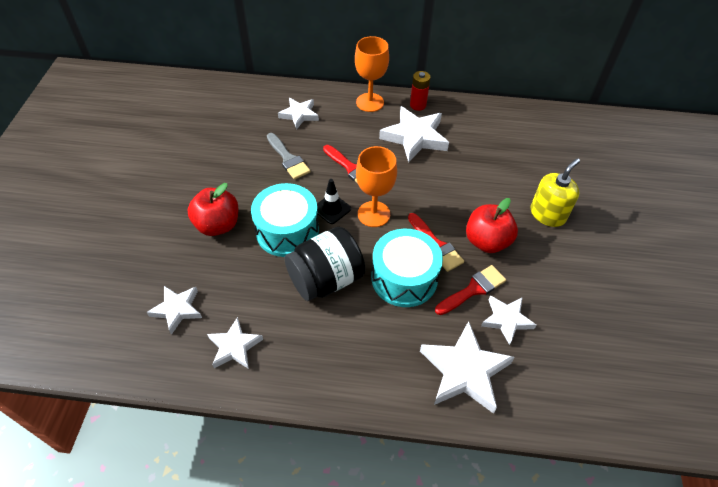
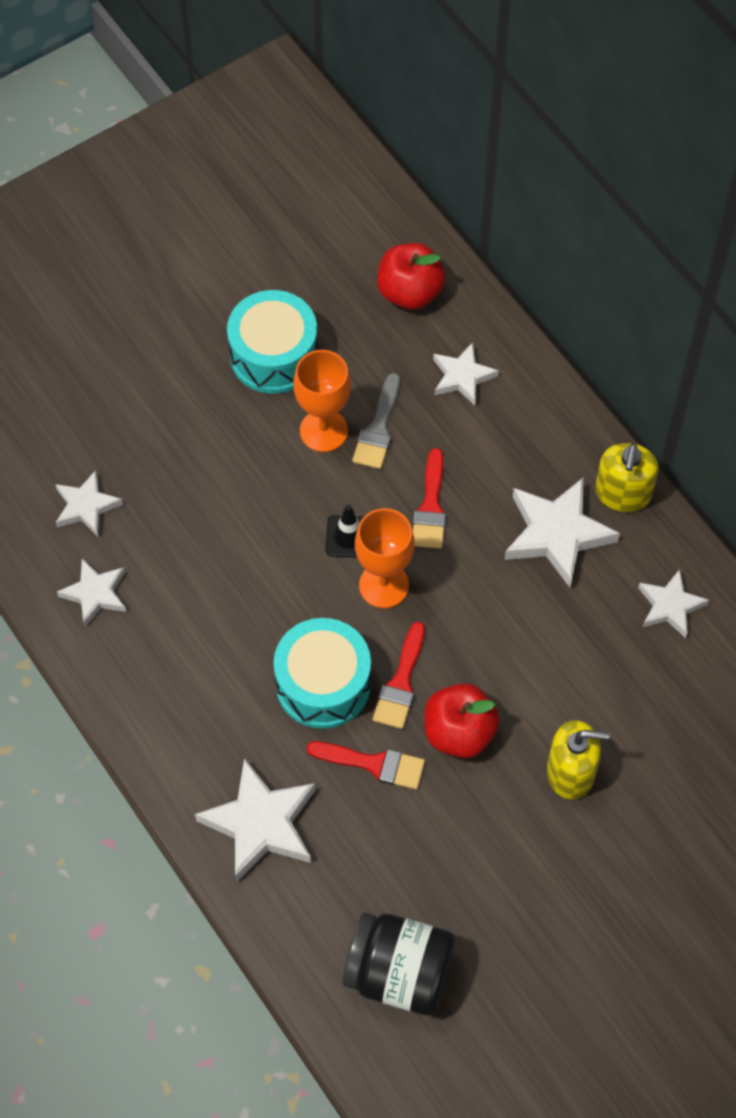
camera: 50 degrees right, 10 degrees up
(218, 225) = (216, 446): red apple -> red apple (410, 292)
(287, 231) = (274, 519): turquoise drum -> turquoise drum (274, 355)
(326, 279) = (248, 609): black jar -> black jar (399, 974)
(370, 102) = (568, 435): orange goblet -> orange goblet (323, 431)
(418, 105) = (623, 493): red battery -> yellow soap dispenser
(506, 320) = (363, 824): white star -> white star (670, 606)

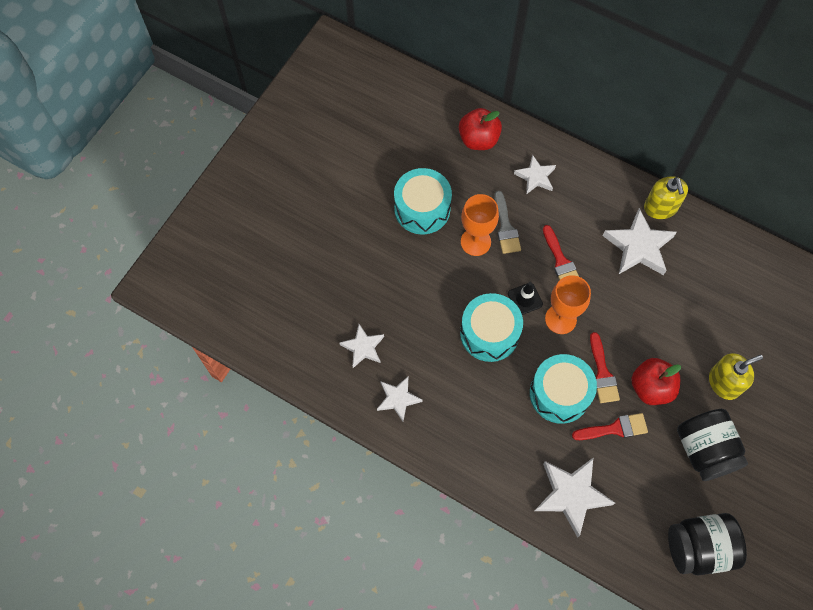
camera: 25 degrees left, 5 degrees up
(271, 562) = (489, 333): none -> turquoise drum
(486, 849) = (704, 450): none -> black jar
(670, 606) = (722, 261): white star -> none

